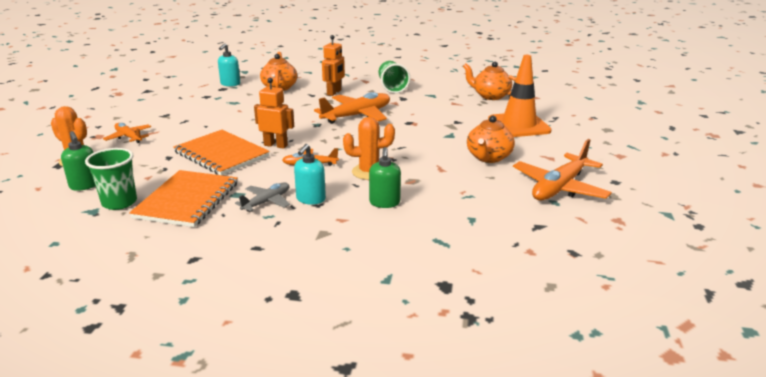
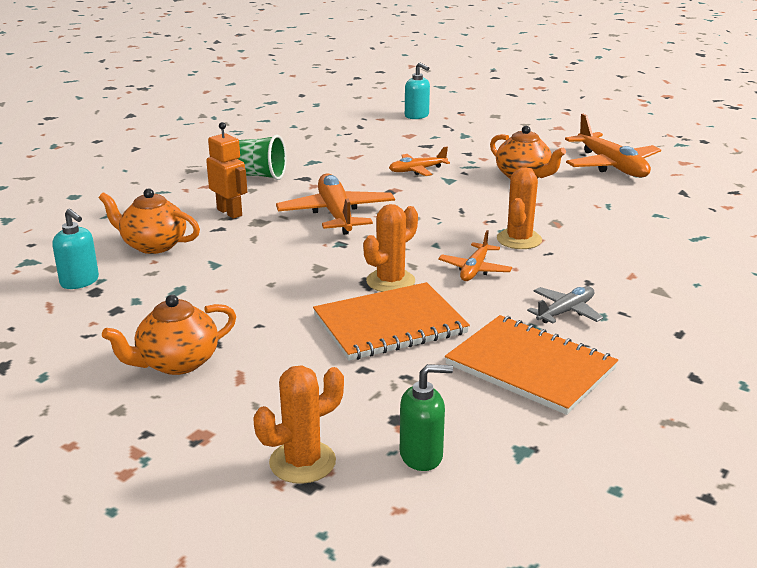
camera: 65 degrees left, 0 degrees up
(119, 202) = (506, 424): green cup -> none
(129, 137) = (240, 401): orange plane -> orange plane (417, 170)
(267, 202) = (565, 312): grey plane -> grey plane turned 75 degrees clockwise
(275, 145) = (390, 281): orange robot -> orange cactus
(310, 199) = (572, 284): turquoise soap dispenser -> turquoise soap dispenser (417, 116)
(384, 203) = (603, 246): green soap dispenser -> none
(490, 96) = (352, 136): orange teapot -> orange teapot (176, 363)
(518, 125) = (451, 144): orange traffic cone -> none

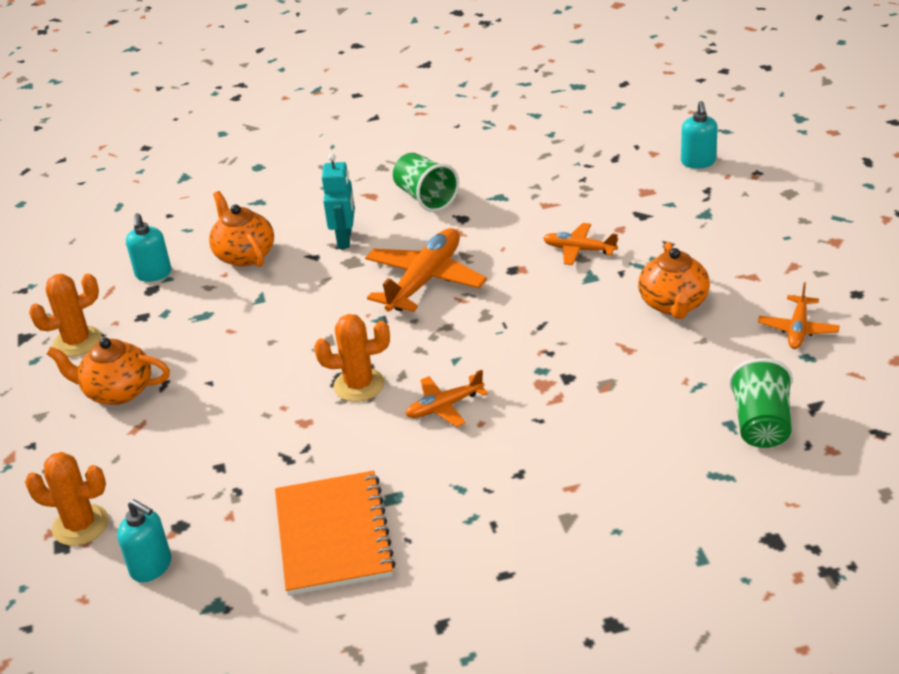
camera: 45 degrees right, 10 degrees up
(230, 212) = (345, 239): orange robot -> turquoise robot
(390, 324) = (295, 432): orange notebook -> none
(421, 455) = (151, 566): green soap dispenser -> turquoise soap dispenser
(519, 239) = (537, 389): orange cactus -> orange cactus (77, 341)
(565, 312) = (447, 496): grey plane -> none
(611, 166) = (797, 329): orange plane -> orange plane, size x0.56
(674, 209) = (761, 424): none -> green cup

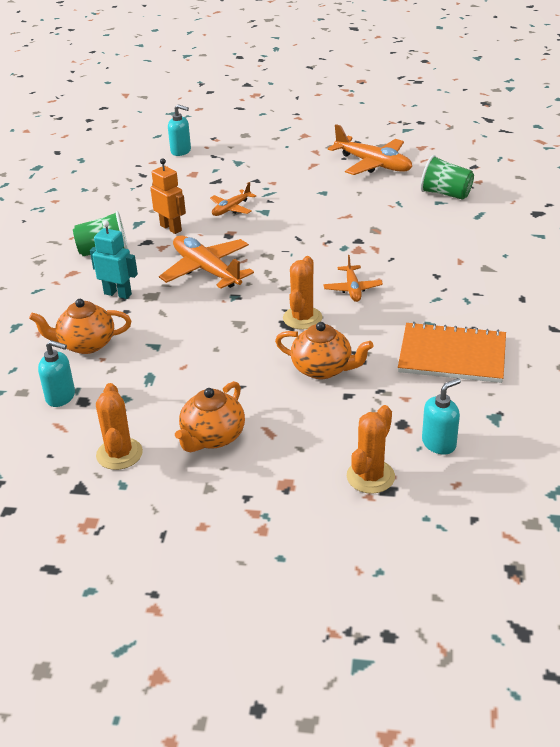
camera: 70 degrees left, 0 degrees up
(503, 223) = (171, 228): none -> orange robot
(673, 304) = (318, 192): orange teapot -> orange teapot (323, 369)
(797, 329) = (373, 164): orange plane -> orange plane, size x1.80

